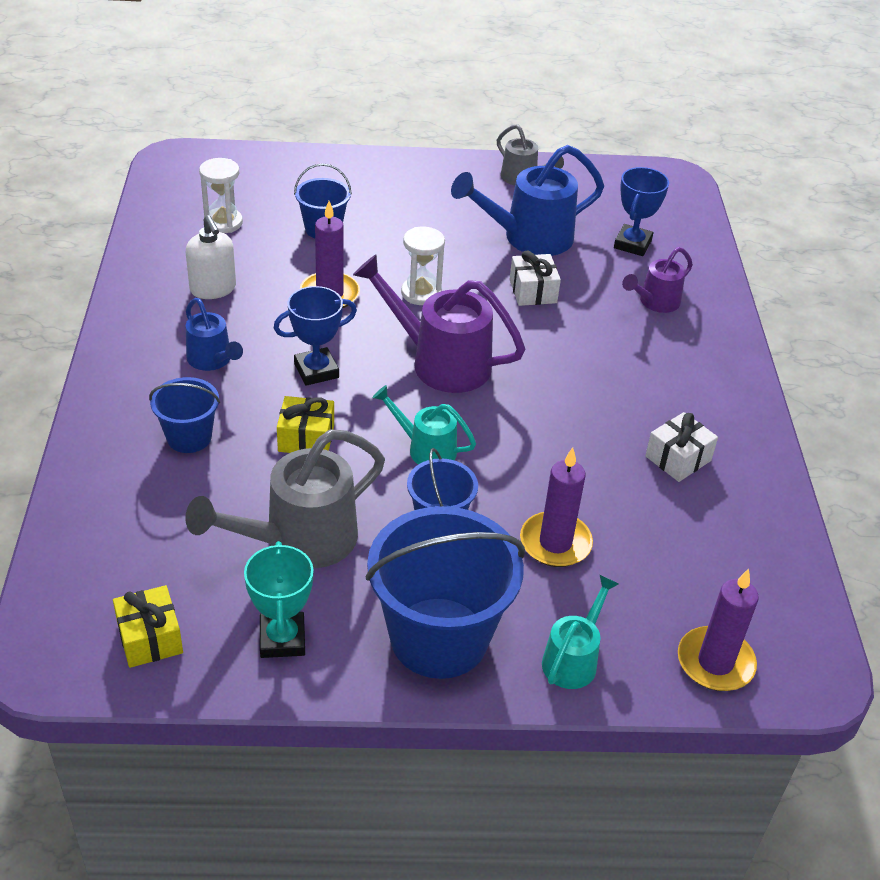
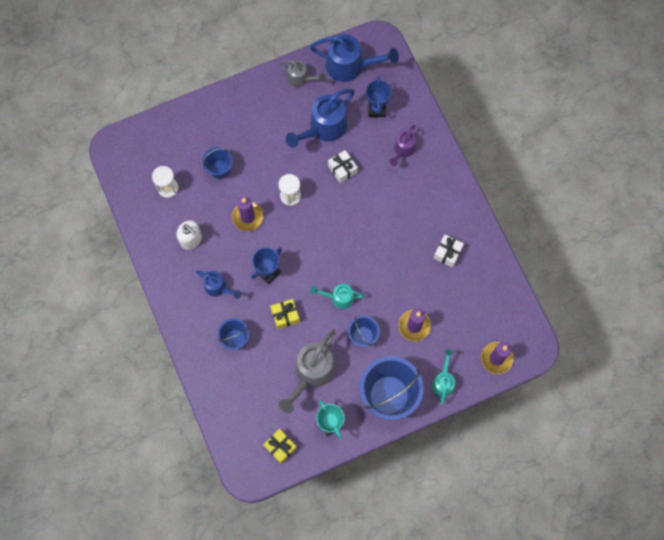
camera: 20 degrees left, 30 degrees up
(440, 362) = (320, 240): purple watering can -> none
(612, 189) = (350, 66): none -> blue watering can

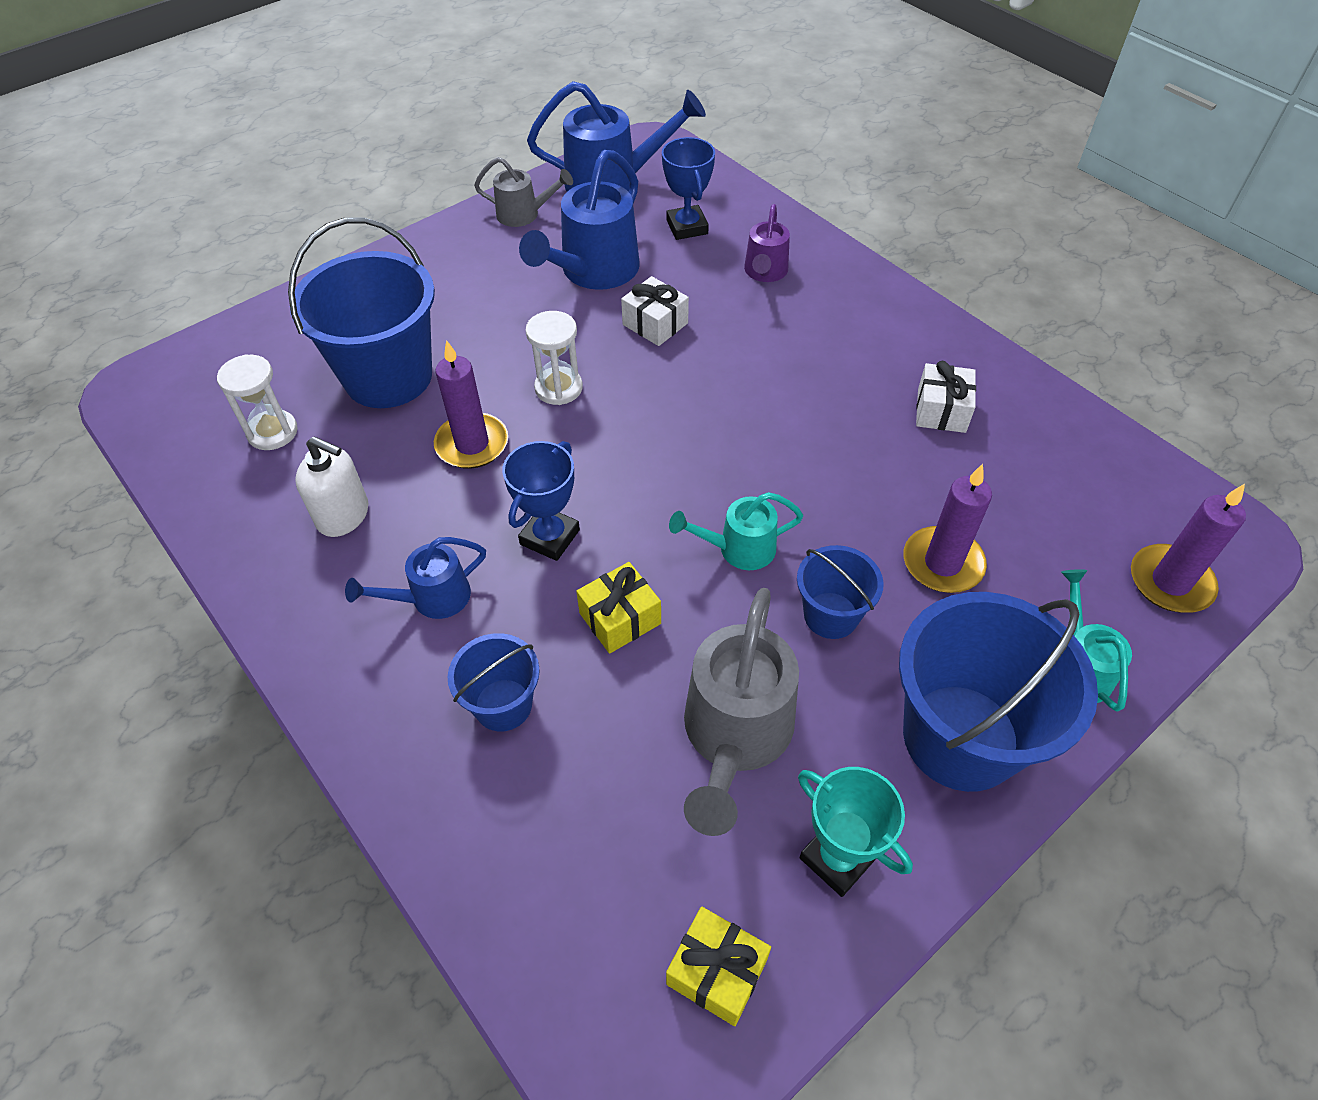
camera: 15 degrees left, 20 degrees down
(218, 287) = (432, 598): blue watering can -> blue watering can turned 135 degrees clockwise
(219, 169) = (388, 376): blue bucket -> blue bucket, size x1.94

